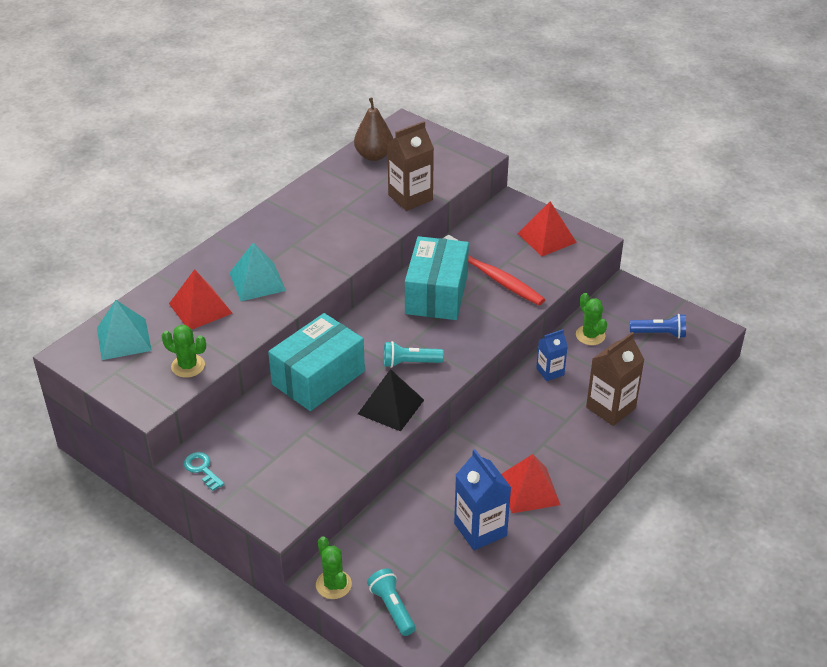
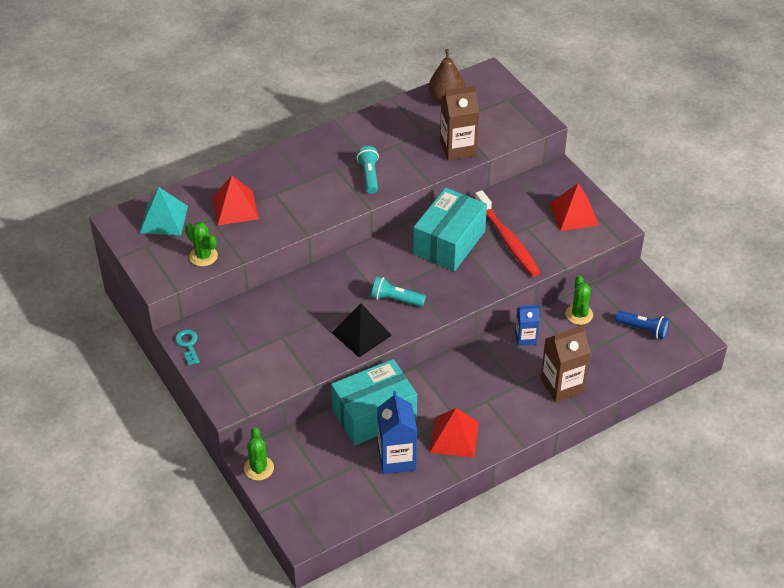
camera: 20 degrees right, 5 degrees up
(257, 281) = (291, 195): turquoise pyramid -> none
(318, 378) = (314, 292): turquoise box -> turquoise box (374, 414)
(392, 608) = (295, 501): turquoise flashlight -> turquoise flashlight (369, 176)

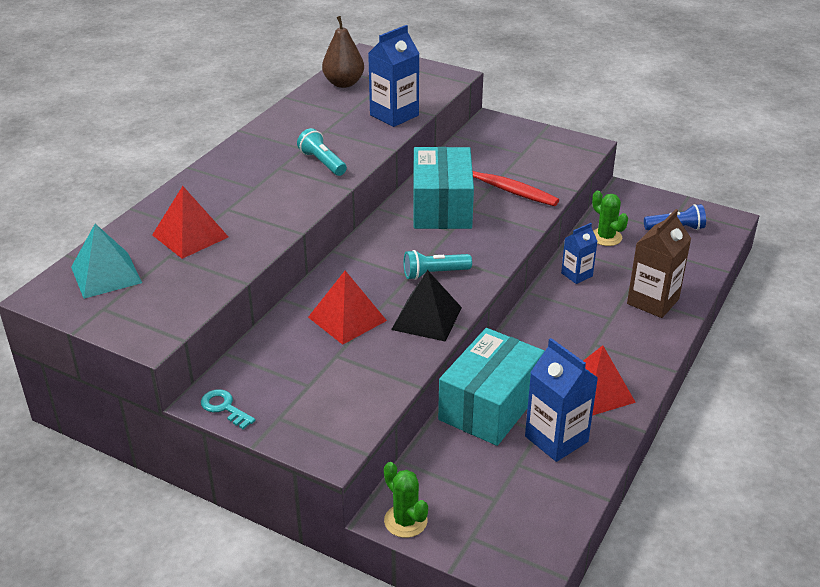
camera: 30 degrees left, 10 degrees down
(203, 256) = (189, 293): green cactus -> none
(458, 148) = (394, 115): brown carton -> blue carton
(574, 214) = (539, 147): red pyramid -> red pyramid (347, 319)

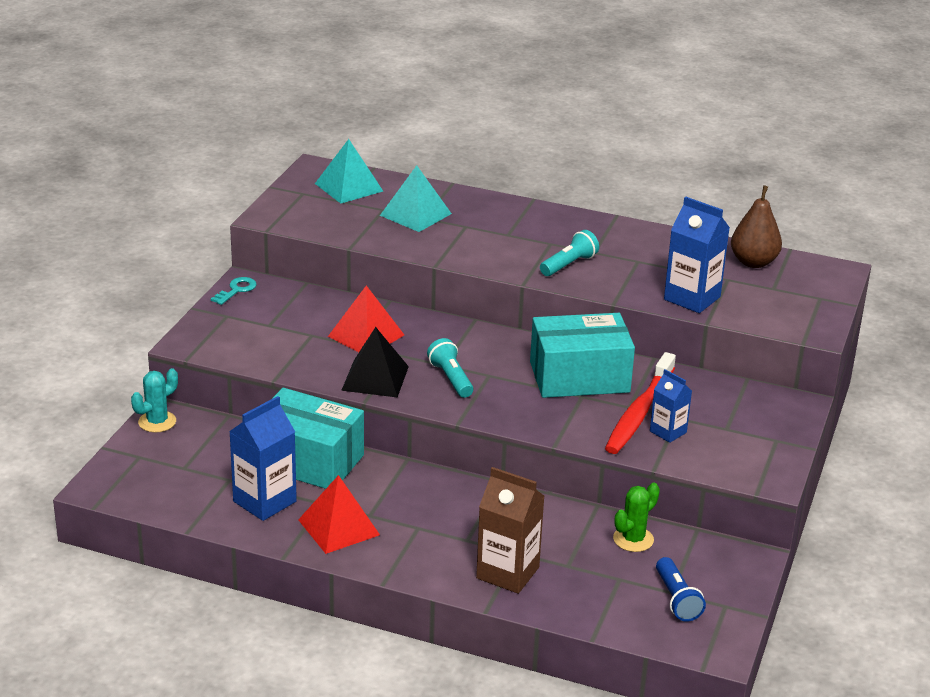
camera: 80 degrees right, 5 degrees down
(190, 236) = (415, 214): red pyramid -> turquoise pyramid
(405, 521) = (157, 422): green cactus -> turquoise cactus
(576, 274) = (545, 515): blue carton -> blue carton (668, 432)

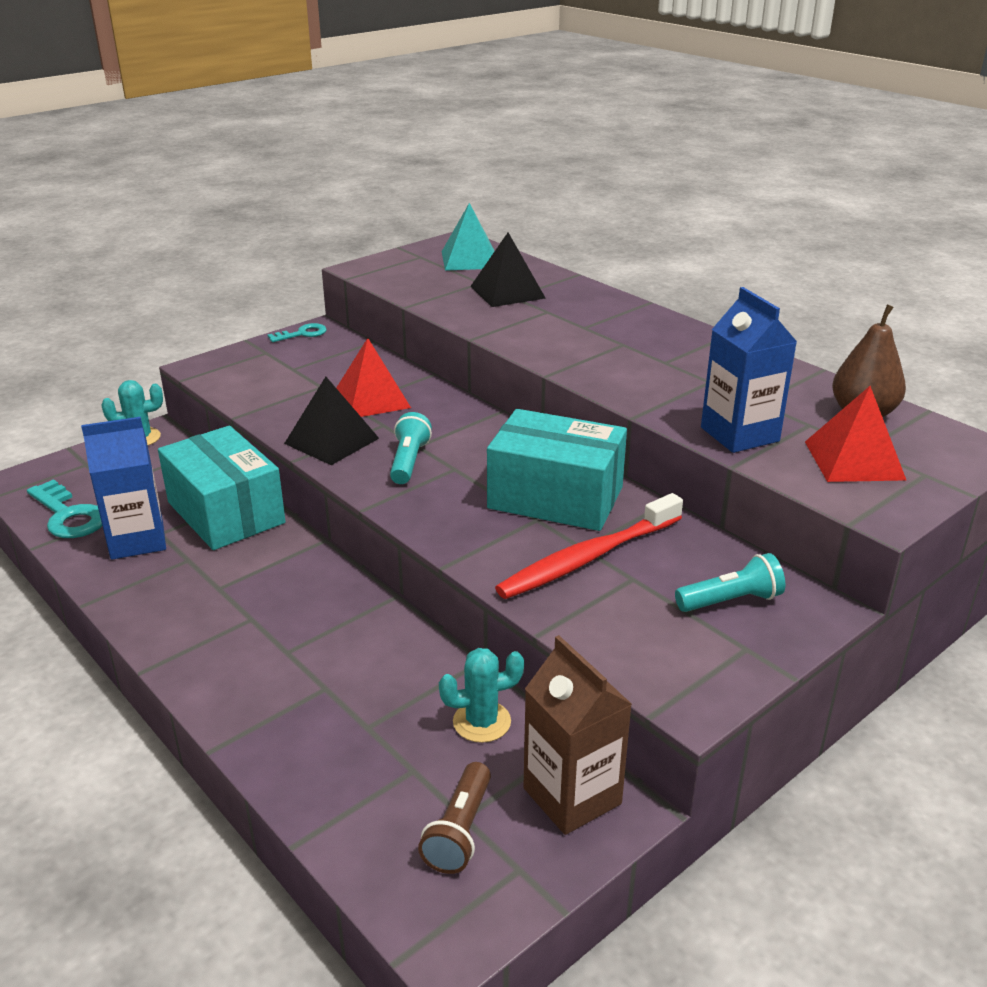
camera: 30 degrees right, 0 degrees up
(183, 500) = (68, 516): none -> turquoise key
(338, 527) = (173, 590): red pyramid -> red pyramid (853, 460)
(415, 214) = (507, 292): turquoise pyramid -> black pyramid
(507, 573) = (287, 710): brown carton -> brown carton (572, 796)
(569, 265) = (621, 368): turquoise flashlight -> turquoise flashlight (731, 601)
(633, 539) = (482, 722): green cactus -> turquoise cactus
(668, 432) = (602, 592): blue carton -> none
(676, 599) = (459, 831): blue flashlight -> brown flashlight

